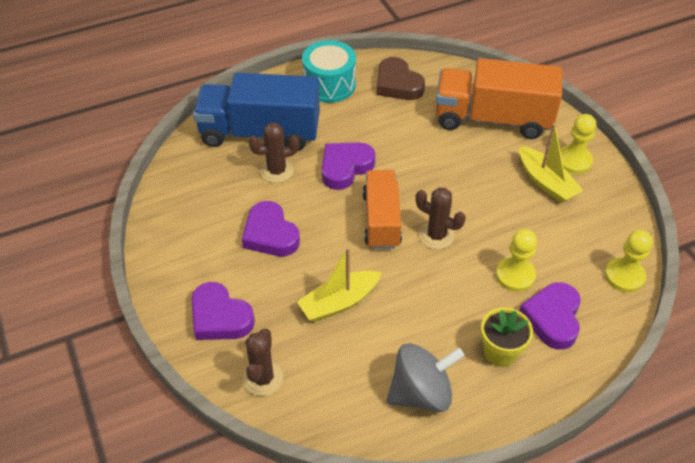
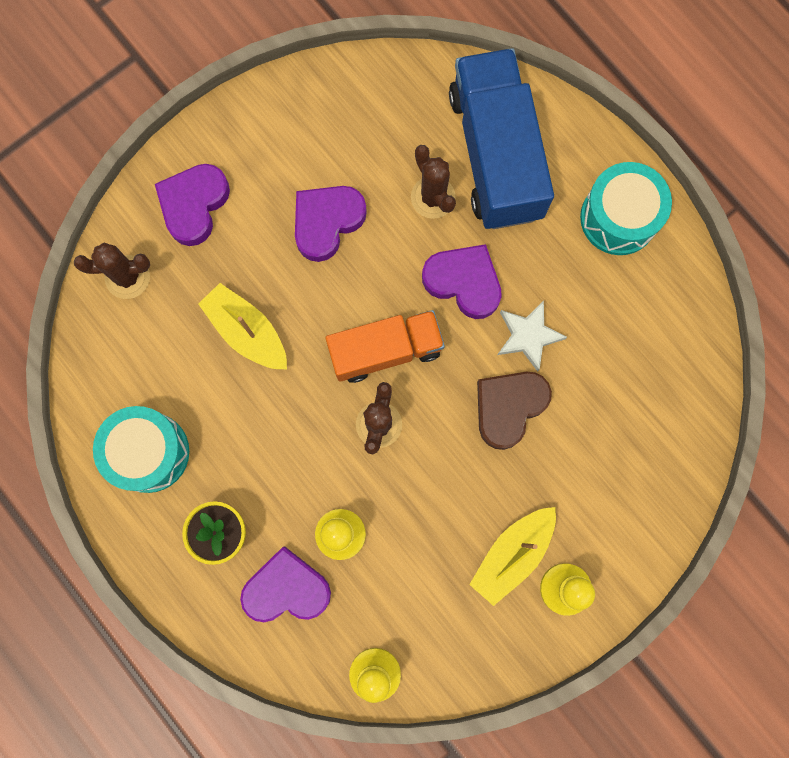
camera: 75 degrees right, 30 degrees up
(395, 143) = (528, 336): none -> white star
(398, 84) = (649, 313): brown heart -> brown heart (509, 407)
(421, 393) = (149, 452): grey spinning top -> turquoise drum
(492, 119) = (617, 462): orange truck -> none

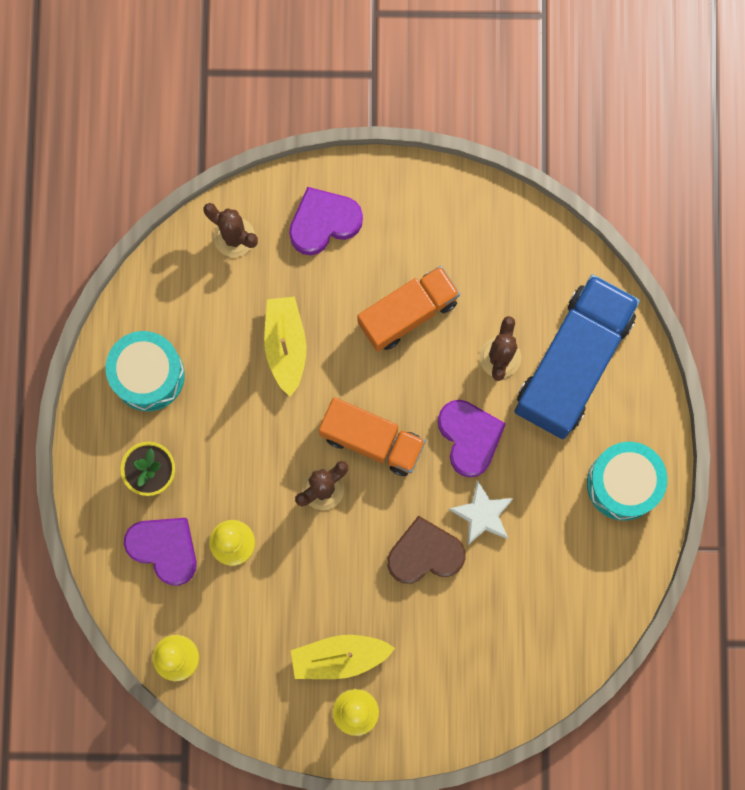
camera: 40 degrees right, 0 degrees up
(327, 222) = (408, 313): purple heart -> orange truck

